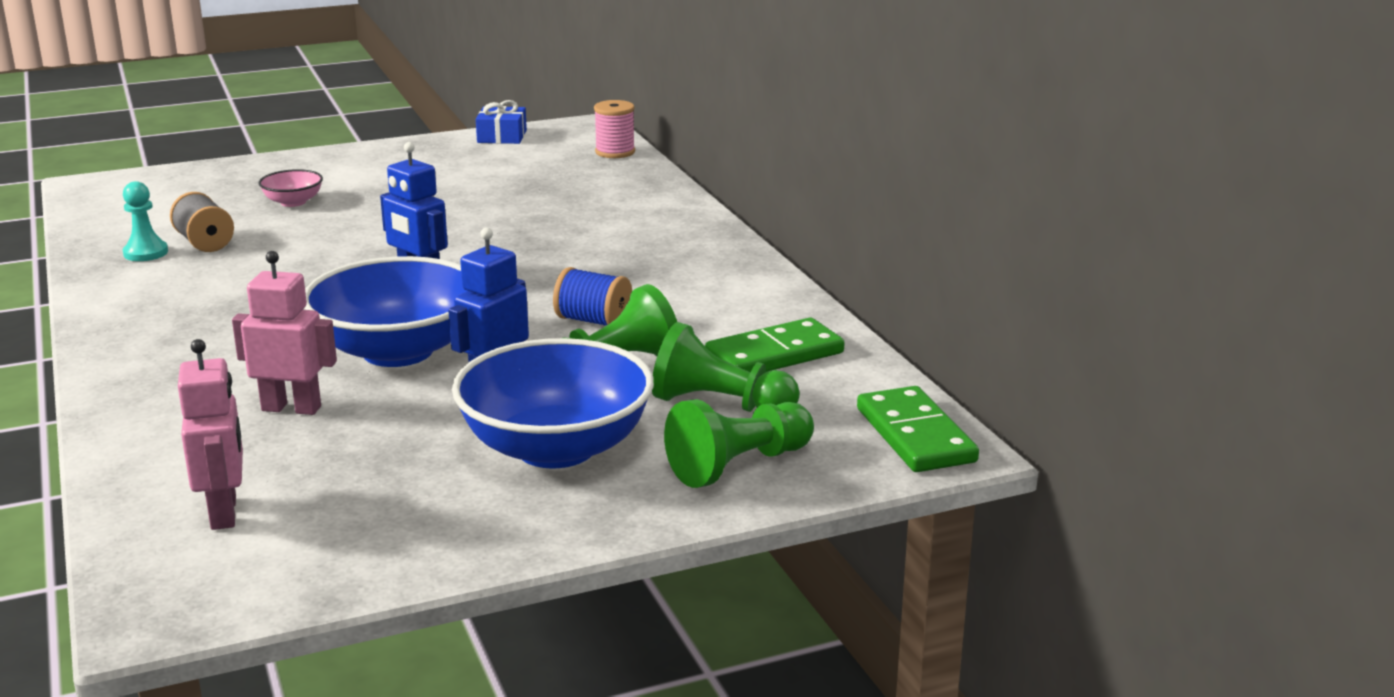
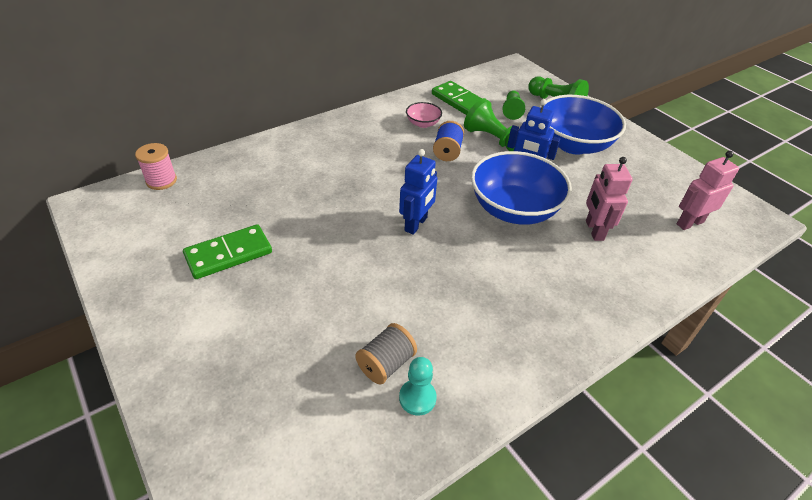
camera: 105 degrees left, 20 degrees up
(293, 202) = (282, 337): pink bowl -> pink bowl (423, 123)
(502, 136) = (108, 247): blue gift -> none
(719, 405) = (511, 110): green pawn -> green pawn, size x0.66
(915, 435) = (509, 71): green domino -> green domino (229, 254)

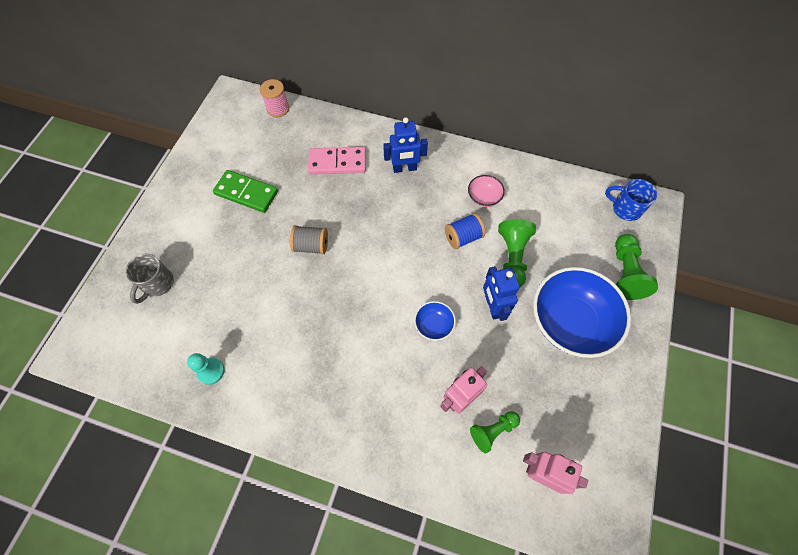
camera: 55 degrees right, 20 degrees up
(248, 394) = (157, 284): none -> grey mug
(282, 177) = (337, 162): none -> pink domino
(386, 364) = (224, 337): grey spool -> grey spool (311, 246)
(416, 224) = (359, 272): blue robot -> blue robot (404, 168)
(459, 101) = (544, 201): green domino -> none
(504, 76) = (625, 208): none -> blue mug
(511, 110) = (572, 246): green pawn -> green pawn (493, 431)
(514, 209) = (433, 325): blue bowl -> blue bowl, size x0.45

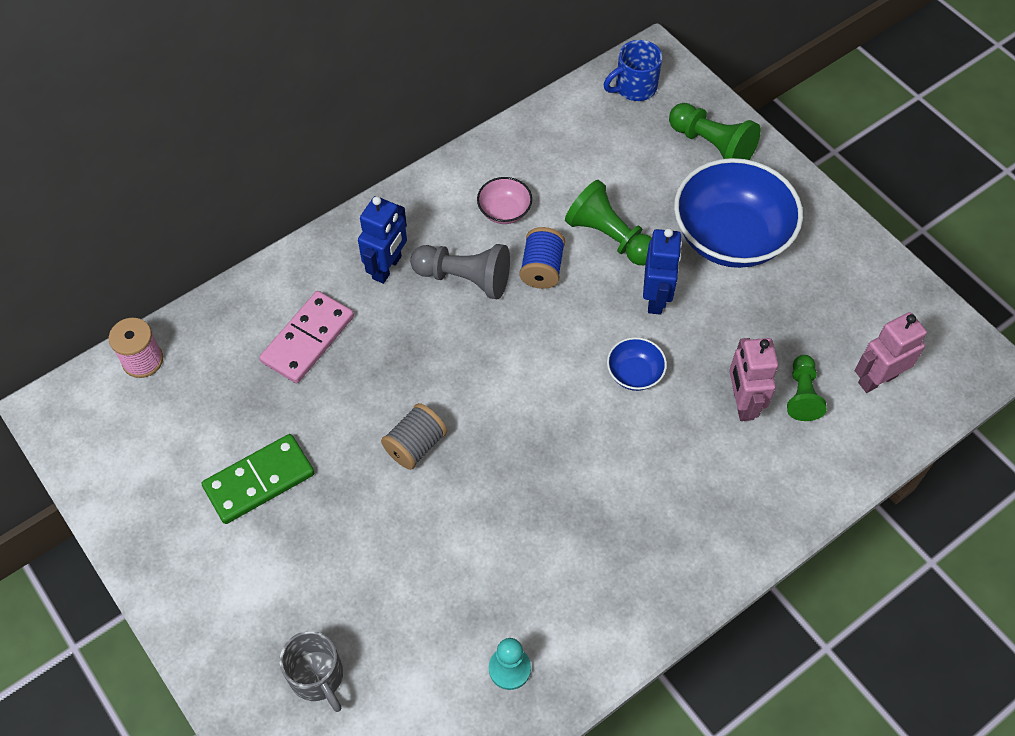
camera: 55 degrees left, 5 degrees down
(426, 206) = (465, 278): none -> grey pawn
(492, 306) = (656, 298): blue robot -> blue robot turned 105 degrees counterclockwise

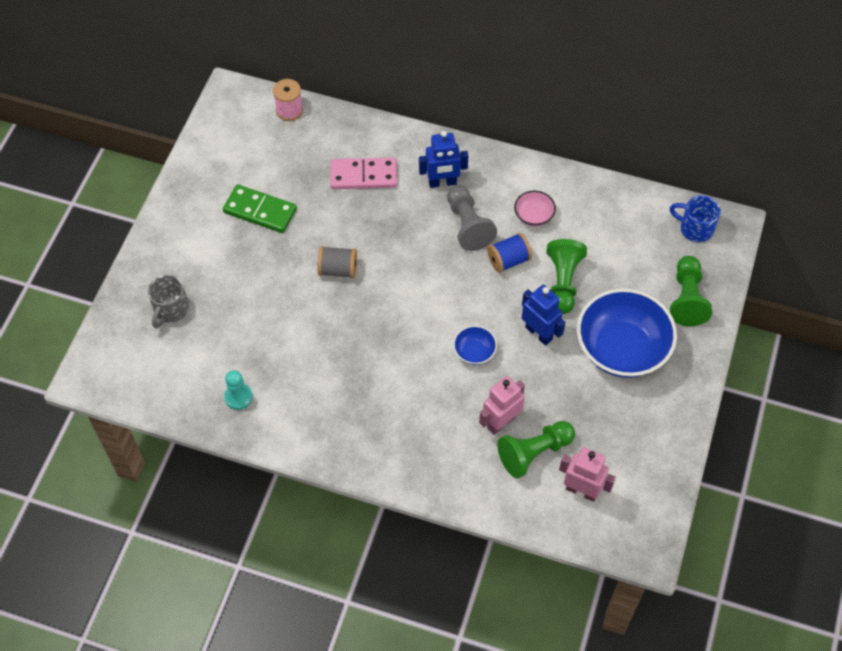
camera: 55 degrees right, 0 degrees up
(656, 298) = (539, 333): blue robot -> blue robot turned 105 degrees counterclockwise
(802, 395) = (534, 453): green pawn -> green pawn, size x1.51

